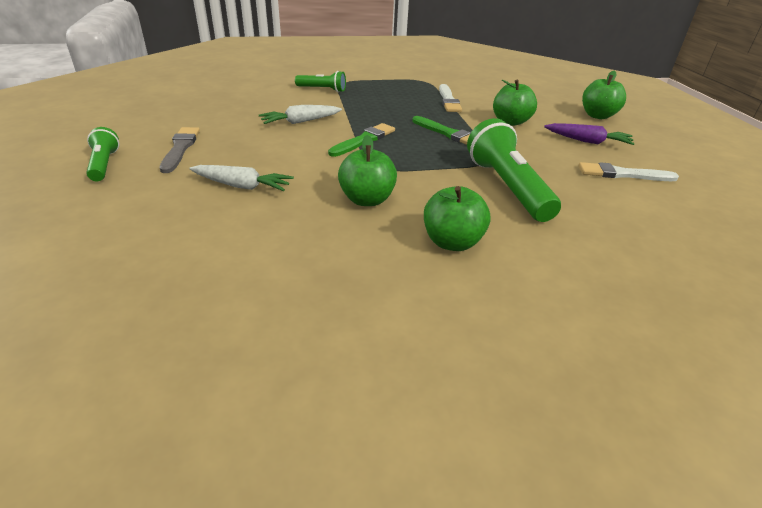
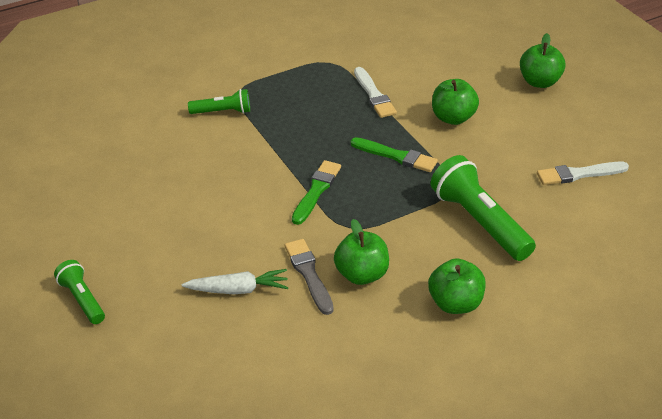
camera: 15 degrees left, 5 degrees up
(180, 148) = (139, 255): grey brush -> grey brush (309, 274)
(300, 122) = (233, 178): white carrot -> none
(588, 141) = (538, 131): purple carrot -> none

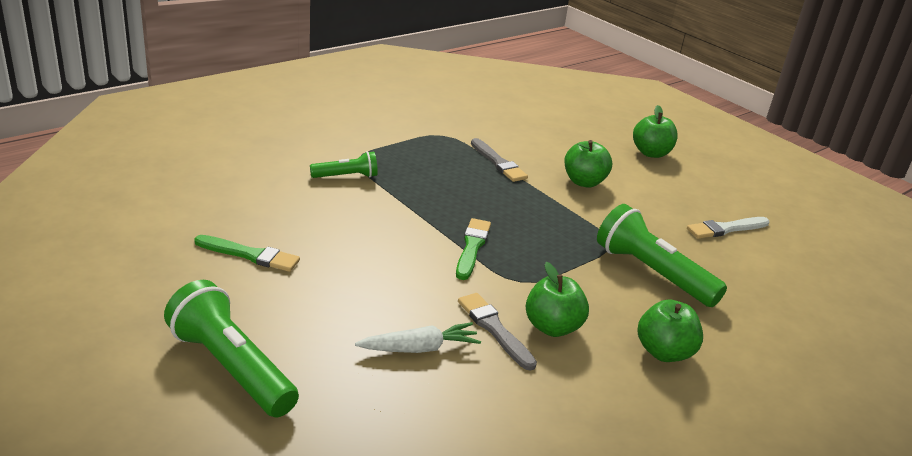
camera: 15 degrees left, 10 degrees down
(82, 299) = (231, 367): green flashlight -> green flashlight, size x1.80
(374, 95) = (498, 163): white brush -> grey brush
(396, 156) = (542, 215): green brush -> green brush (250, 255)

